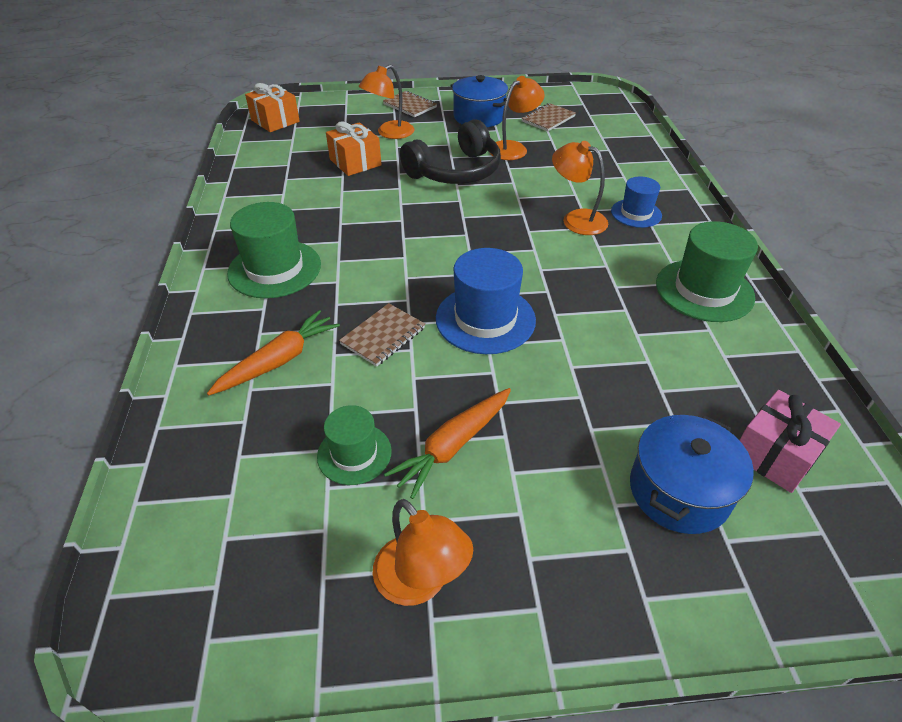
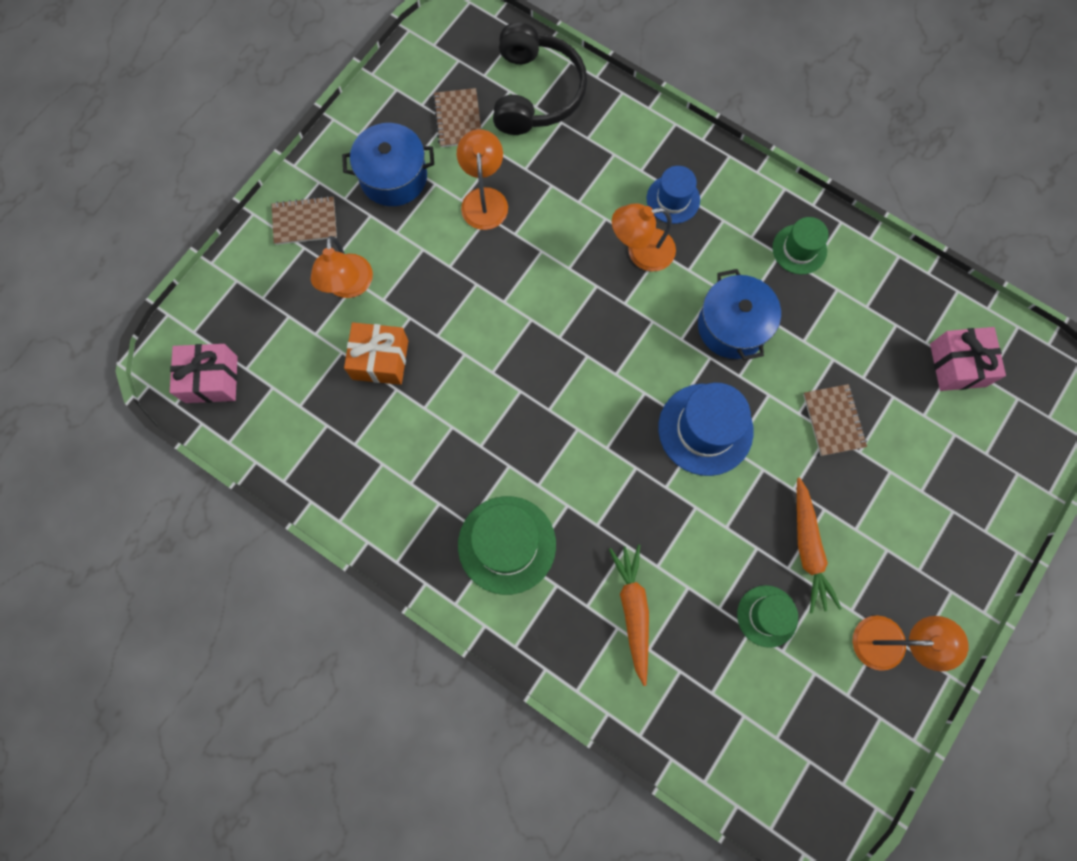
camera: 50 degrees left, 30 degrees up
(275, 121) = (211, 379): orange gift -> pink gift
(383, 336) = (665, 517): brown notebook -> brown notebook (833, 420)
(455, 171) = (479, 284): black headphones -> black headphones (535, 92)
(679, 491) = (939, 446): blue pot -> blue pot (732, 326)
(704, 290) = (799, 249): green hat -> green hat, size x0.61

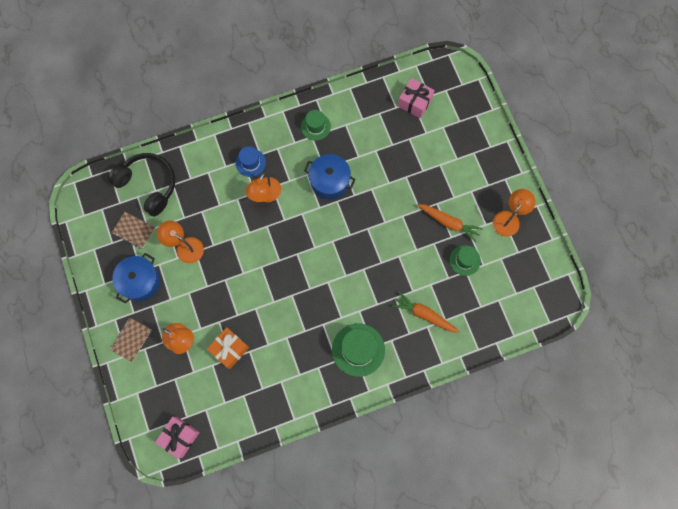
camera: 55 degrees left, 0 degrees up
(705, 429) = (367, 227): blue hat -> none
(833, 420) = (402, 171): brown notebook -> none

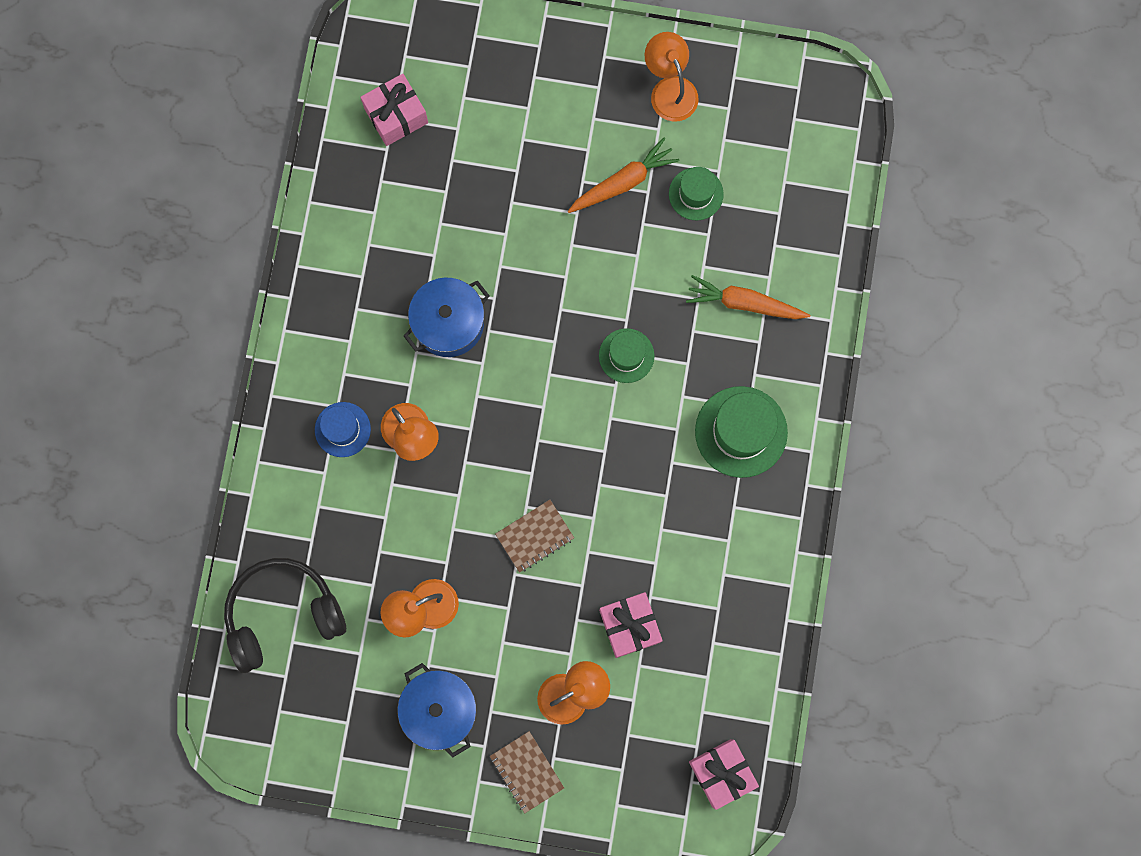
camera: 60 degrees left, 5 degrees up
(133, 231) = (347, 677): brown notebook -> brown notebook (534, 536)
(229, 349) = (629, 626): orange gift -> pink gift
(315, 126) = (343, 293): green hat -> green hat (626, 355)
(424, 315) = (744, 303): orange carrot -> orange carrot turned 45 degrees clockwise

